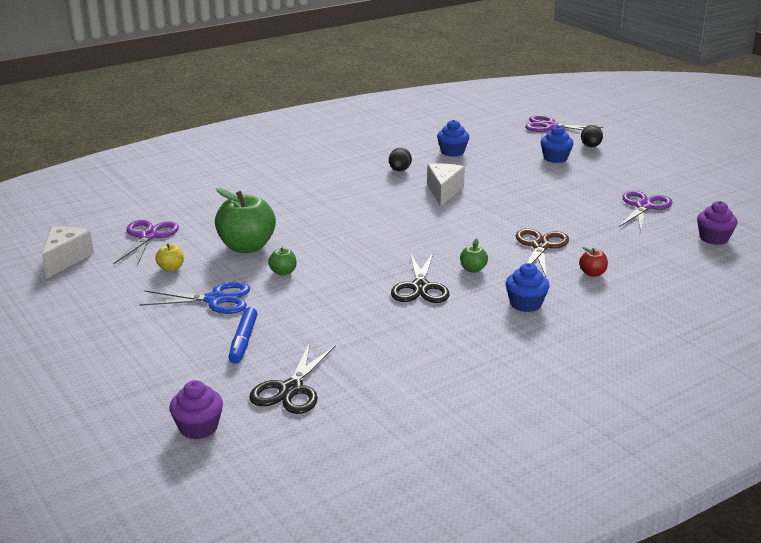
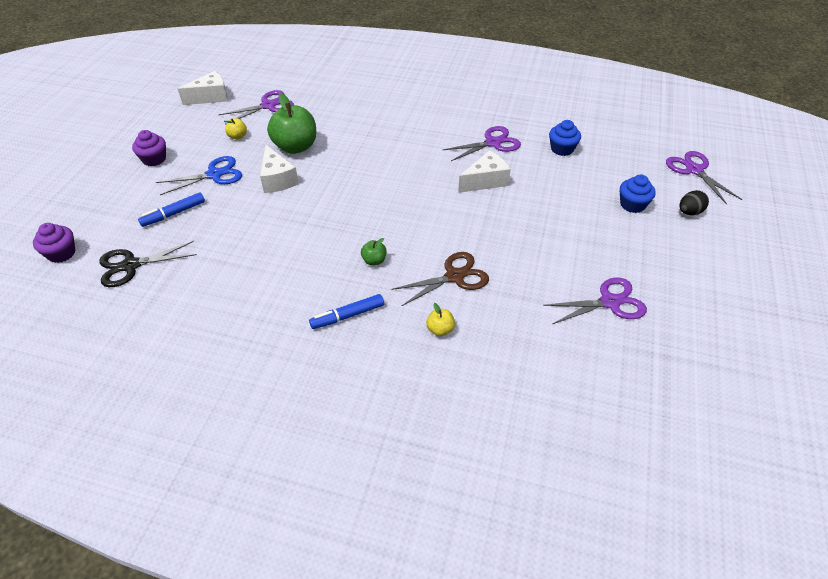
camera: 50 degrees right, 20 degrees up
(215, 300) = (215, 174): blue scissors -> blue scissors turned 75 degrees counterclockwise
(283, 272) = (277, 179): green apple -> white cheese
(399, 170) = (493, 143): black egg -> purple scissors
(420, 287) = (318, 249): black scissors -> none
(525, 304) = (347, 316): blue cupcake -> blue marker
(592, 273) = (440, 329): red apple -> yellow apple
(714, 238) = (604, 379): purple cupcake -> purple cupcake (154, 159)

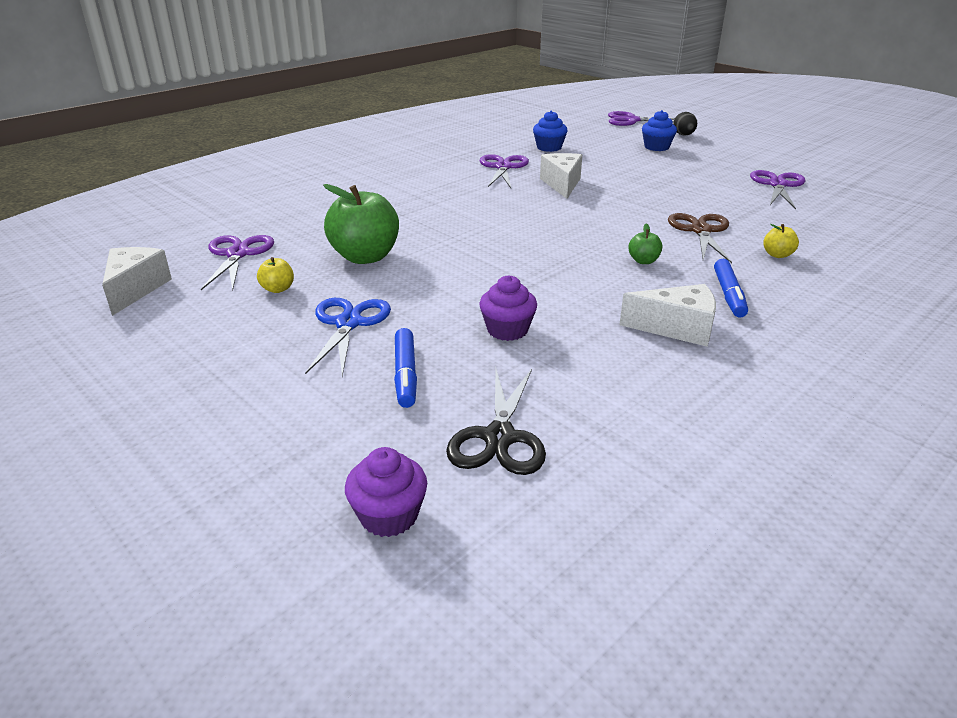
camera: 60 degrees left, 15 degrees down
(154, 159) = (230, 368): purple cupcake -> purple cupcake (507, 330)
(277, 179) = (421, 282): white cheese -> white cheese (677, 328)

